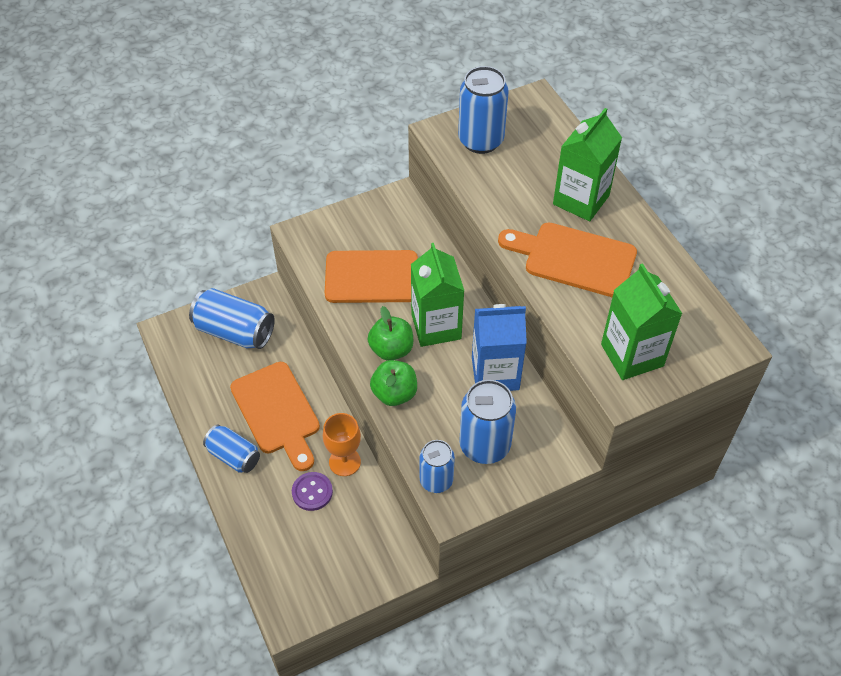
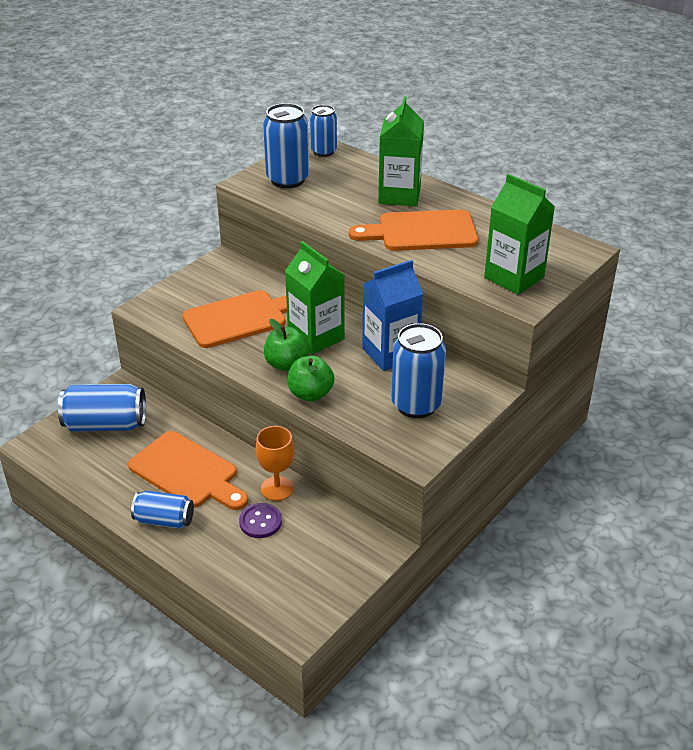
camera: 25 degrees left, 15 degrees down
(436, 480) = (391, 442): blue can -> blue can (323, 151)

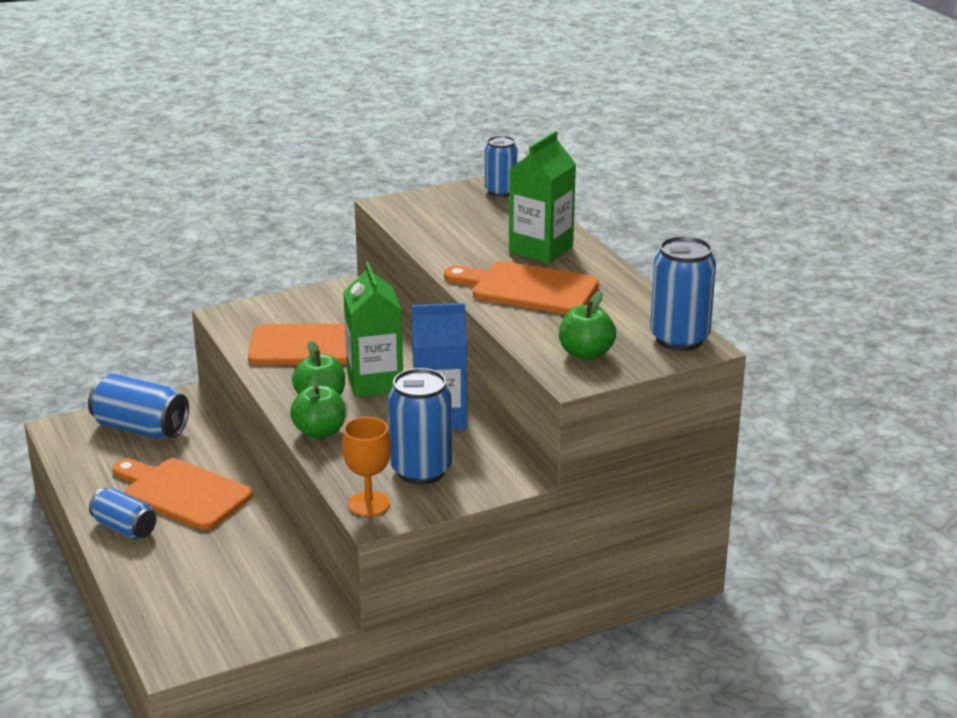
camera: 25 degrees right, 10 degrees down
(187, 472) = (182, 493): orange cutting board -> orange cutting board turned 150 degrees clockwise
(260, 522) = (216, 557): purple button -> none
(277, 488) = (259, 533): orange goblet -> orange goblet (369, 504)
(287, 179) = (433, 210): blue can -> blue can (679, 339)
(514, 277) = (586, 354): green carton -> green apple

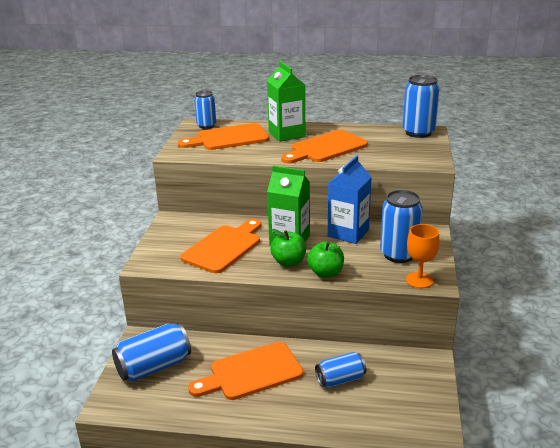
camera: 55 degrees left, 0 degrees up
(125, 528) = (267, 411): blue can -> blue can (340, 379)
(477, 218) = (228, 138): none -> orange cutting board
(586, 354) = (411, 154): green apple -> none

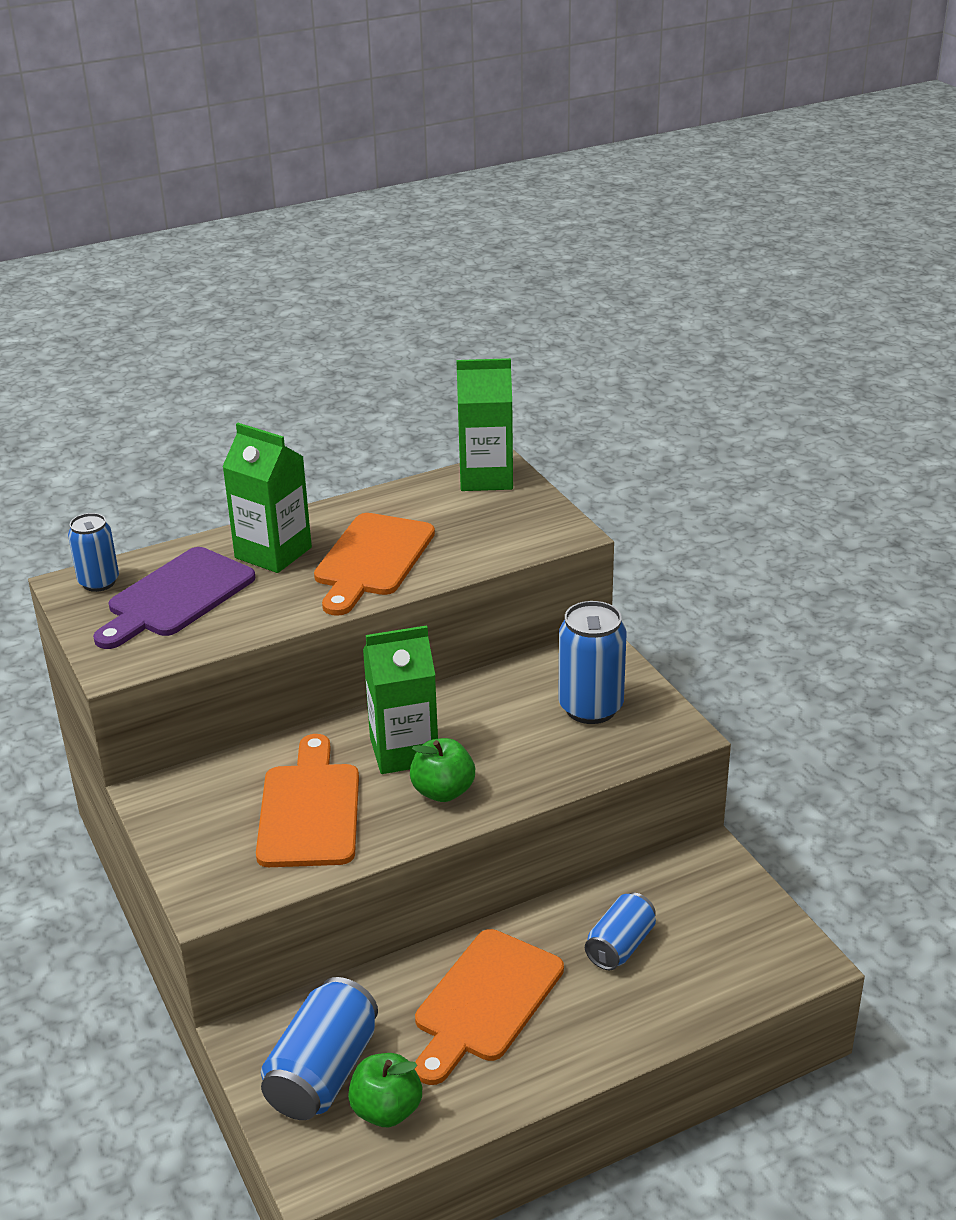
camera: 35 degrees left, 5 degrees up
(228, 138) = (176, 597): orange cutting board -> purple cutting board
(325, 273) = (517, 786): green apple -> green apple (386, 1110)
(348, 233) = (481, 700): blue carton -> none
(418, 132) = (486, 477): blue can -> green carton
(419, 280) = (658, 739): orange goblet -> none

